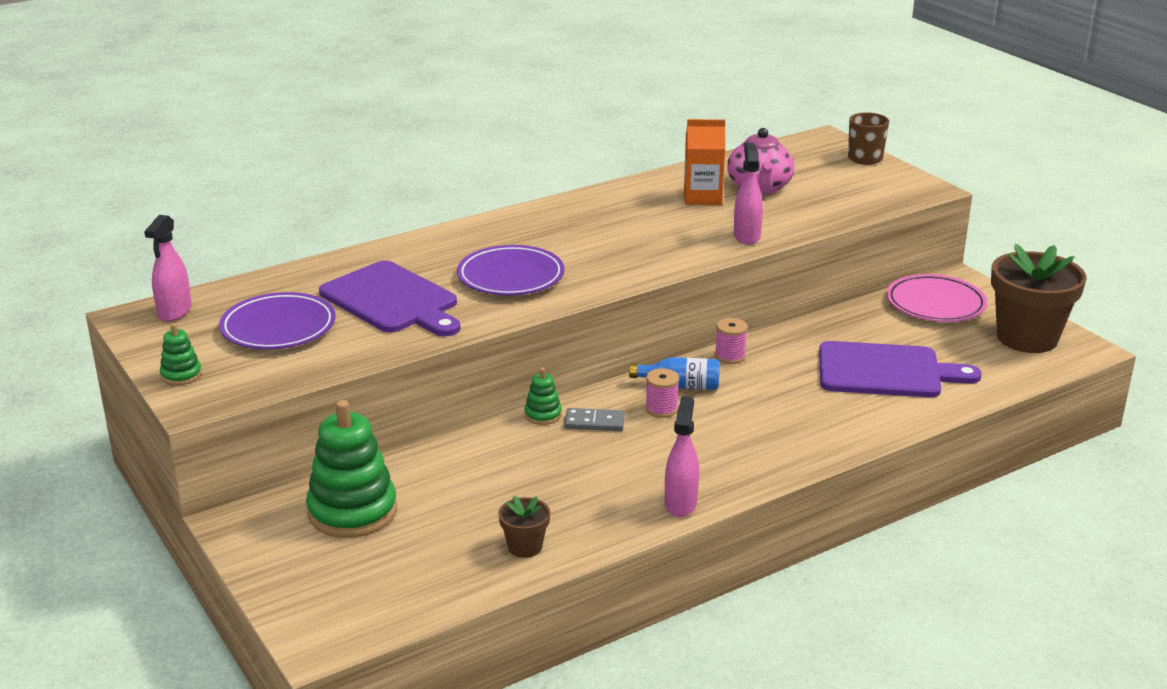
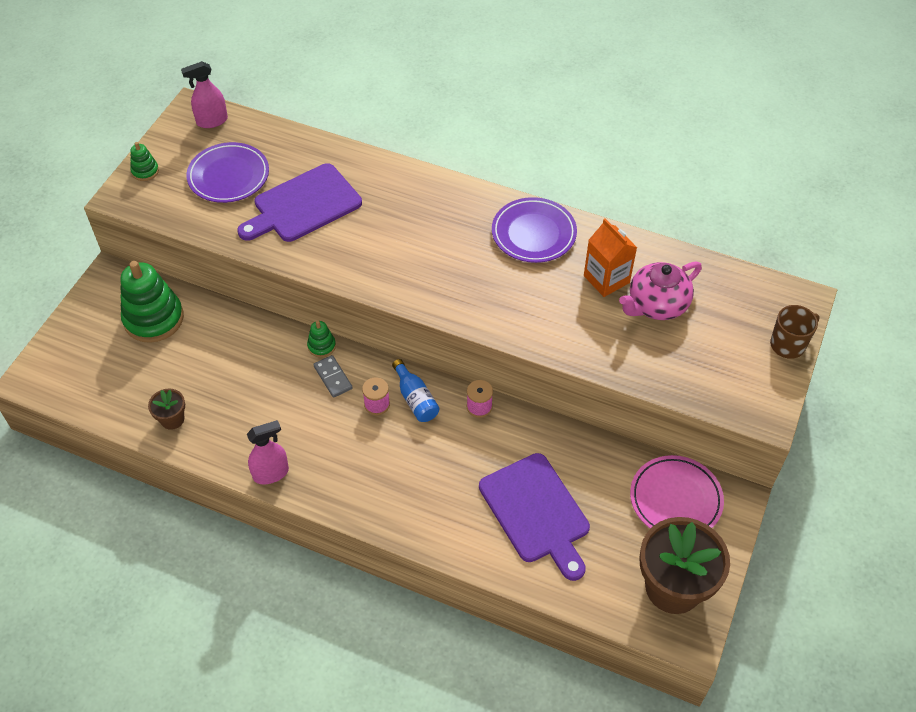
camera: 55 degrees right, 25 degrees up
(392, 300) = (303, 205): purple cutting board -> purple cutting board turned 45 degrees clockwise
(511, 277) = (383, 243): purple plate -> purple plate (533, 233)
(746, 236) = (562, 338): pink spray bottle -> none

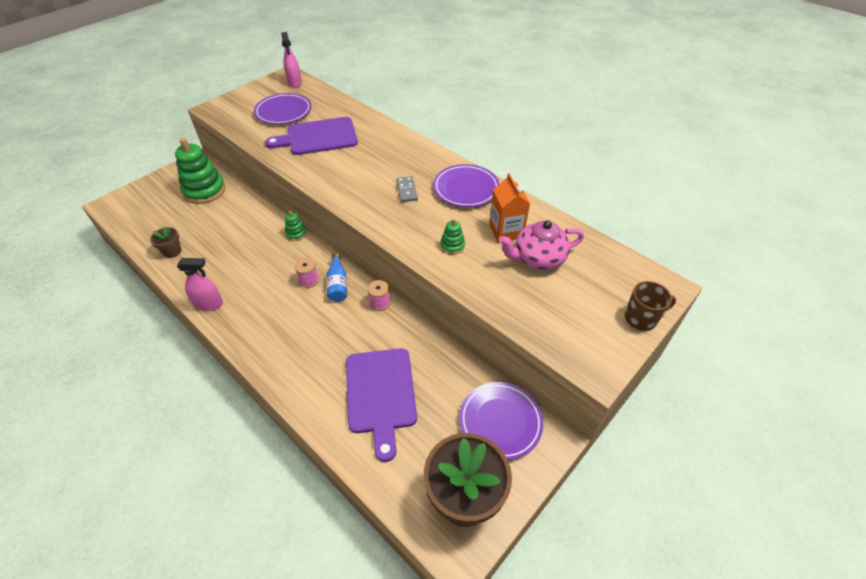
camera: 20 degrees right, 5 degrees down
(145, 171) = (236, 99): green stacking toy -> green stacking toy (452, 245)
(212, 121) = (295, 83): pink spray bottle -> pink spray bottle turned 105 degrees counterclockwise
(333, 377) = (290, 255): grey domino -> grey domino (406, 190)
(675, 499) = (500, 422): pink plate -> purple plate

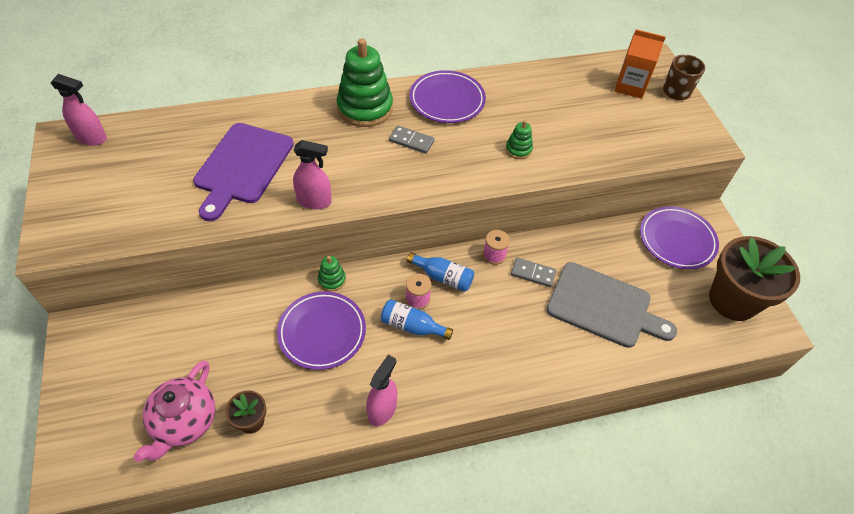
camera: 60 degrees left, 5 degrees up
(204, 191) = (156, 343): green stacking toy -> green stacking toy (365, 108)
(283, 112) = (149, 175): purple plate -> purple plate (322, 332)
(284, 288) = (412, 326): none -> blue bottle
(314, 175) = (314, 201): none -> pink spray bottle
(380, 333) = (533, 273): none -> grey domino
(380, 394) = (603, 306): purple cutting board -> grey cutting board
(506, 231) = (527, 106): orange carton -> orange carton (630, 86)
(538, 259) = (575, 107): pink teapot -> pink teapot (184, 422)

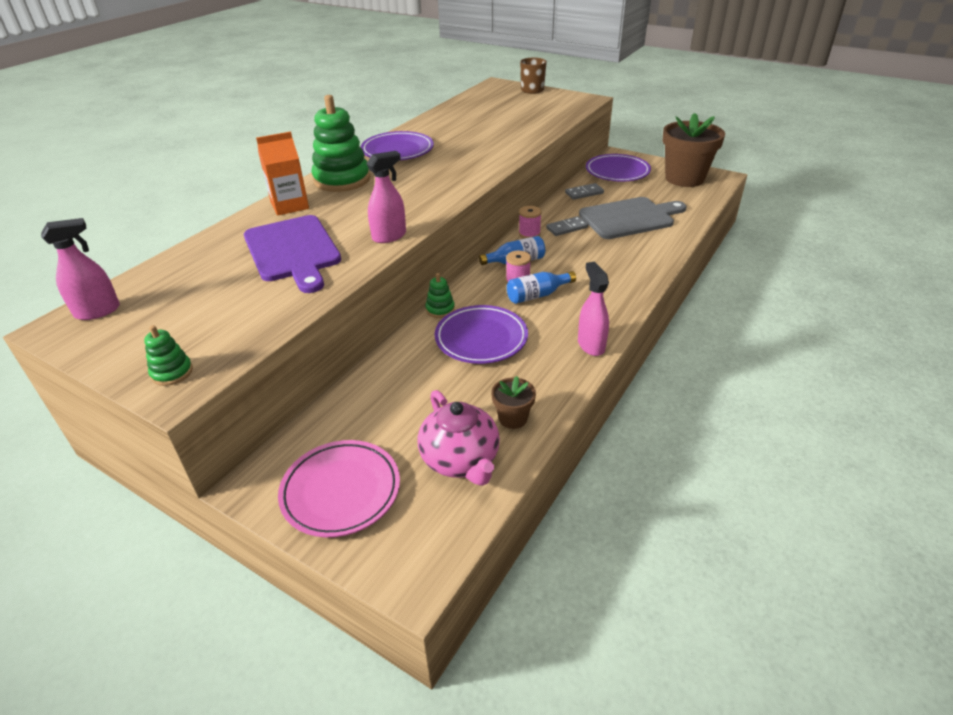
camera: 40 degrees left, 15 degrees down
(106, 378) = (341, 491): none -> pink plate
(411, 141) = (408, 177): grey domino -> grey domino (584, 193)
(518, 149) = (487, 149): green stacking toy -> green stacking toy (172, 372)
(630, 86) = (503, 98): orange carton -> orange carton (289, 205)

